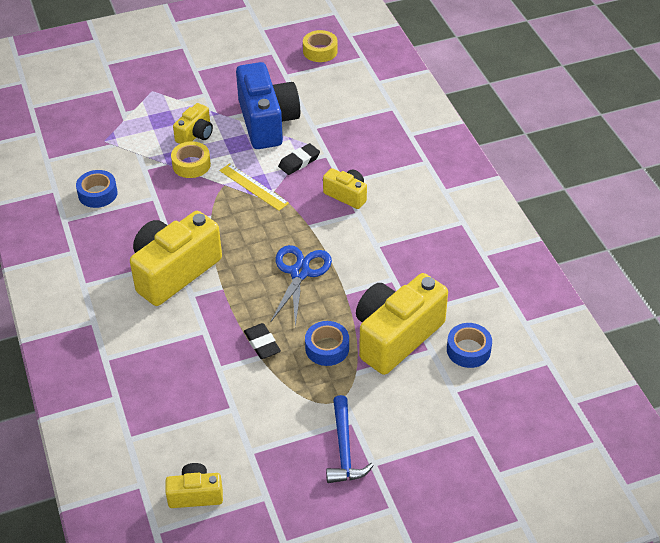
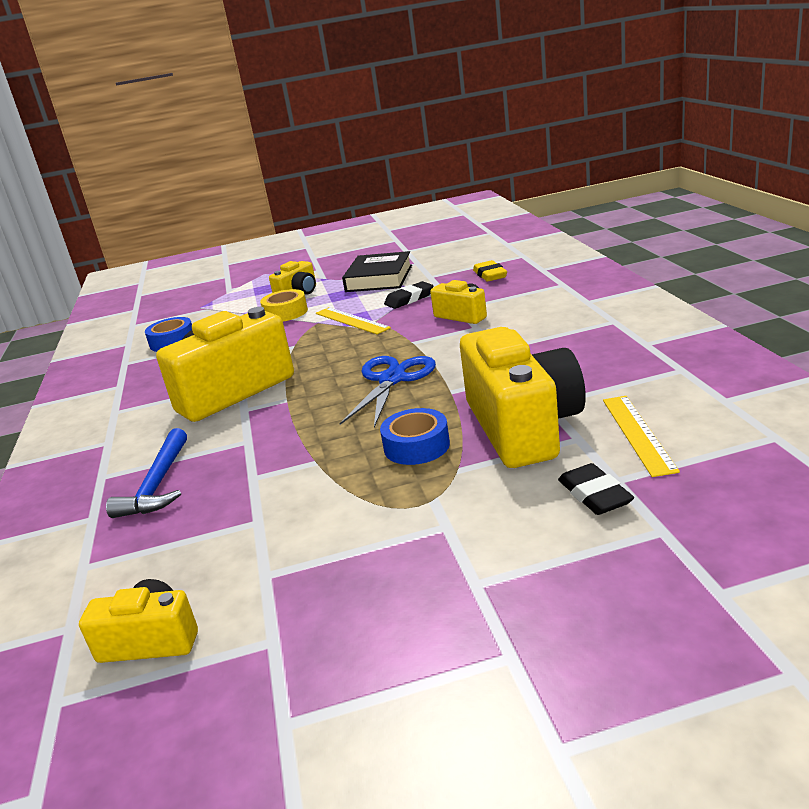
camera: 10 degrees right, 20 degrees down
(262, 344) = (323, 448): black eraser -> black eraser (594, 495)
(267, 122) = (379, 278): blue camera -> black book
(320, 51) = (445, 234): yellow tape -> none
(344, 449) = (427, 565): blue hammer -> blue hammer (158, 484)
(366, 135) = (490, 275): none -> yellow eraser
(396, 336) = (522, 427): yellow camera -> yellow camera turned 120 degrees clockwise
(468, 350) = (637, 433): blue tape -> yellow ruler

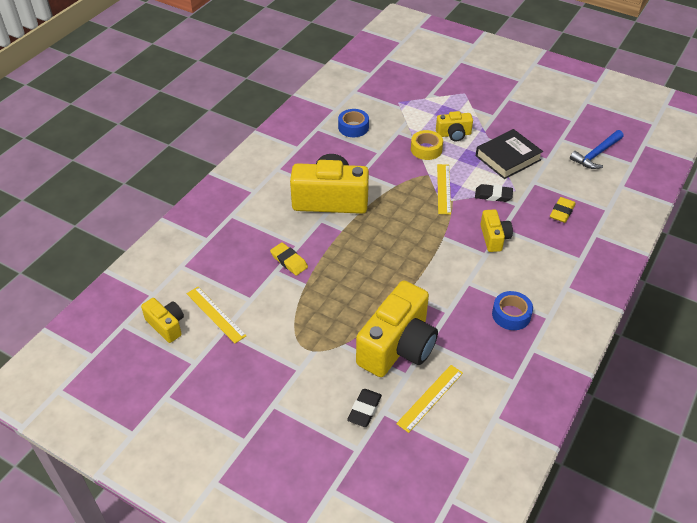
camera: 40 degrees right, 20 degrees up
(158, 484) = (243, 241): blue hammer -> blue hammer (596, 154)
(224, 569) = (215, 314): none -> yellow ruler
(257, 459) = (289, 261): none -> yellow eraser
(392, 379) = (397, 259): blue scissors -> none
(416, 446) = (347, 315): blue tape -> blue tape (511, 315)

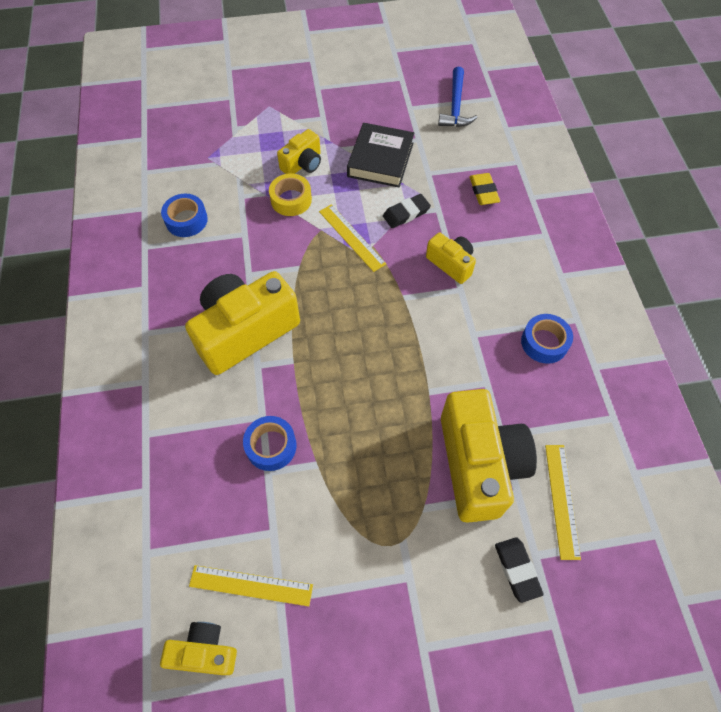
camera: 40 degrees left, 15 degrees up
(289, 261) = (271, 446): yellow eraser -> blue tape

